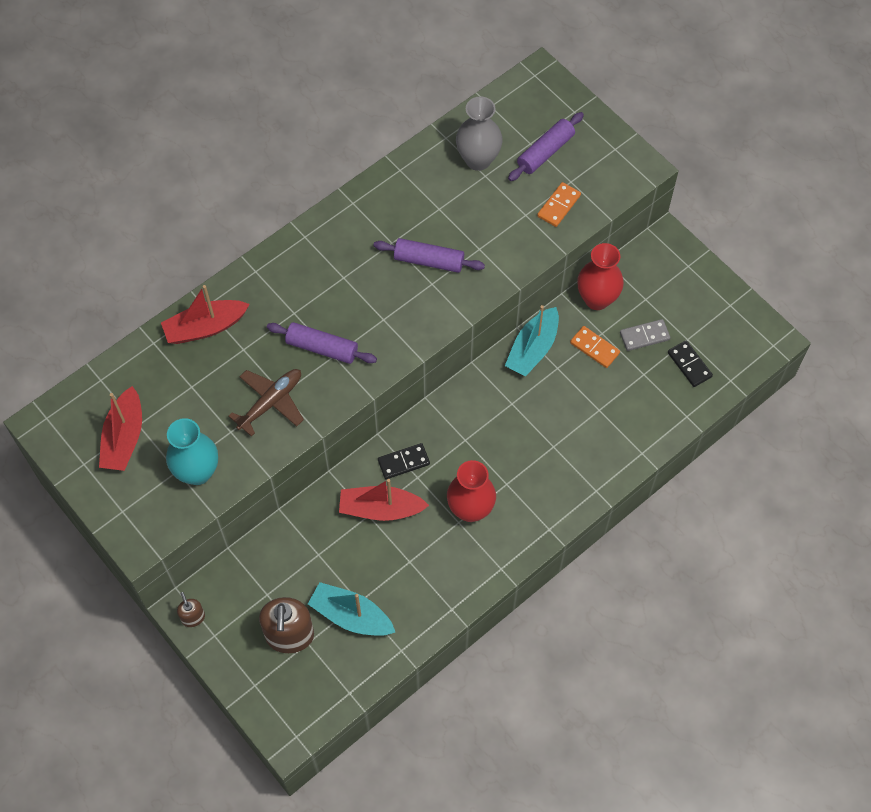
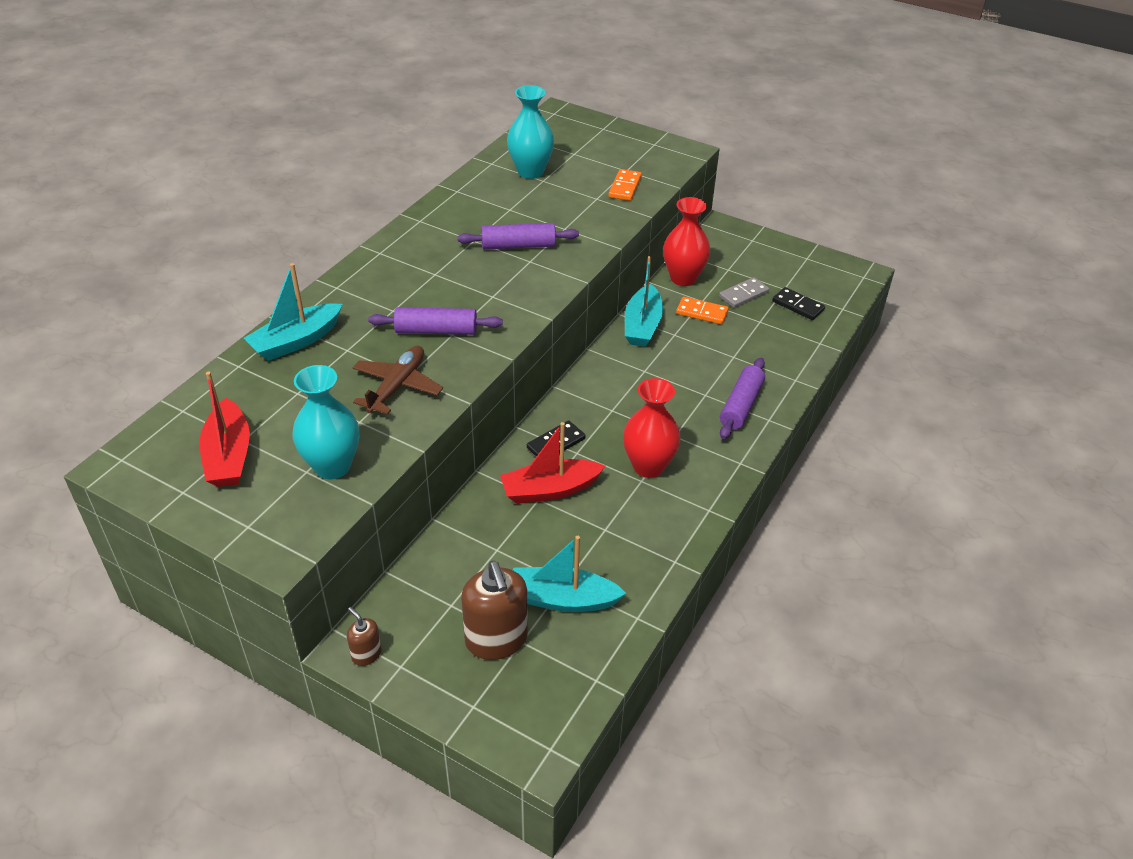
camera: 20 degrees left, 20 degrees down
(205, 327) = (296, 341): red boat -> turquoise boat
(478, 160) = (530, 171): grey vase -> turquoise vase
(545, 152) = (592, 156): purple rolling pin -> purple rolling pin (741, 405)

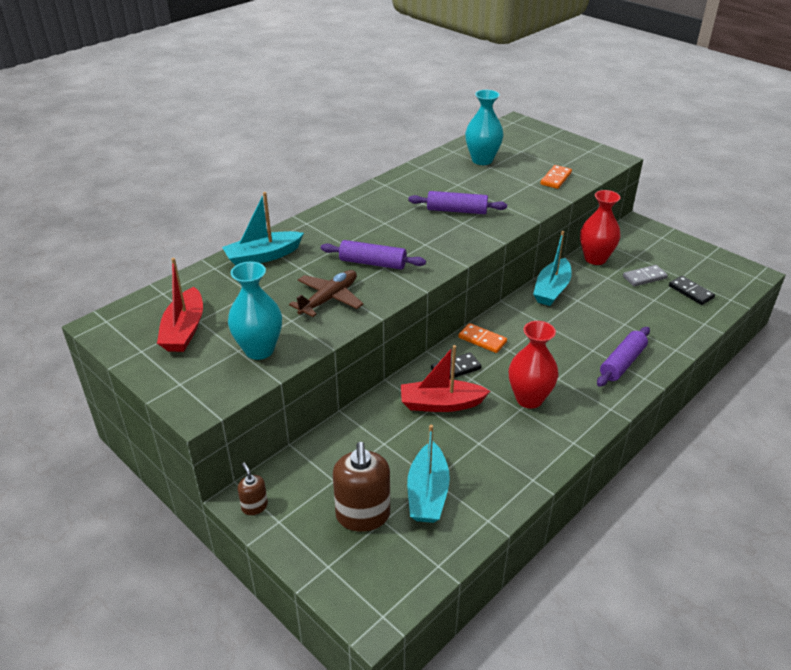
camera: 15 degrees right, 5 degrees down
(562, 599) = (427, 493): turquoise boat -> turquoise boat turned 105 degrees counterclockwise
(702, 312) = (605, 286): orange domino -> orange domino (482, 340)

